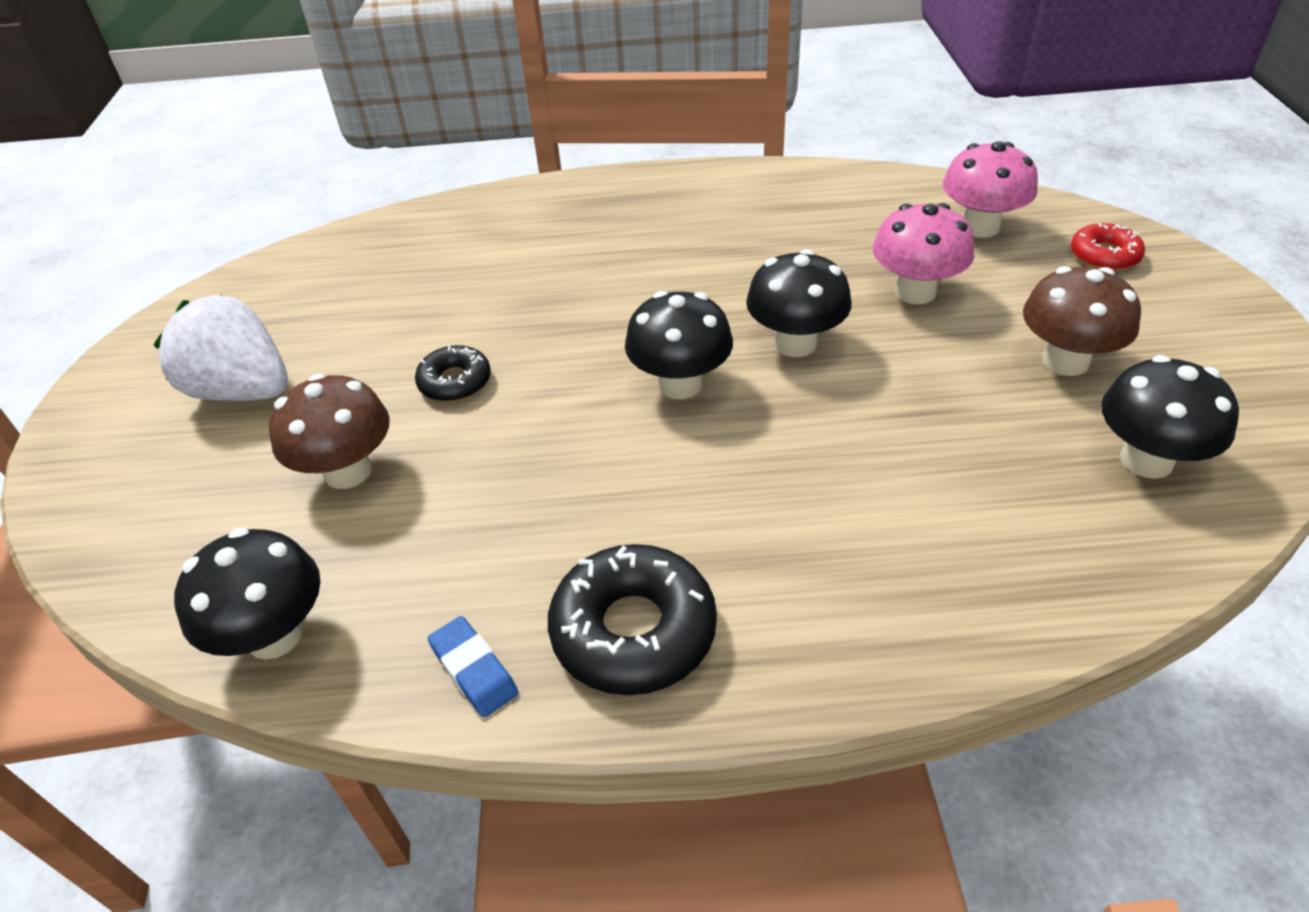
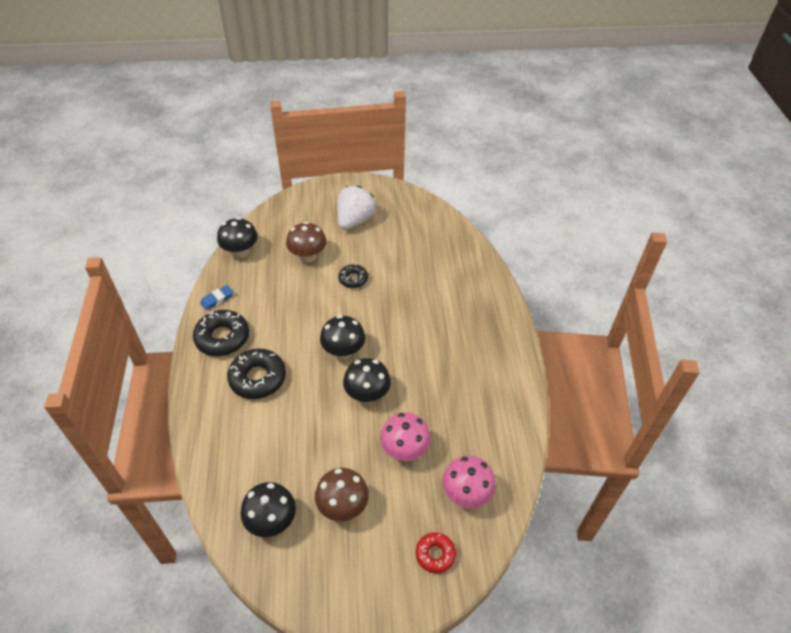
camera: 85 degrees right, 5 degrees up
(772, 530) = (258, 378): none -> black donut

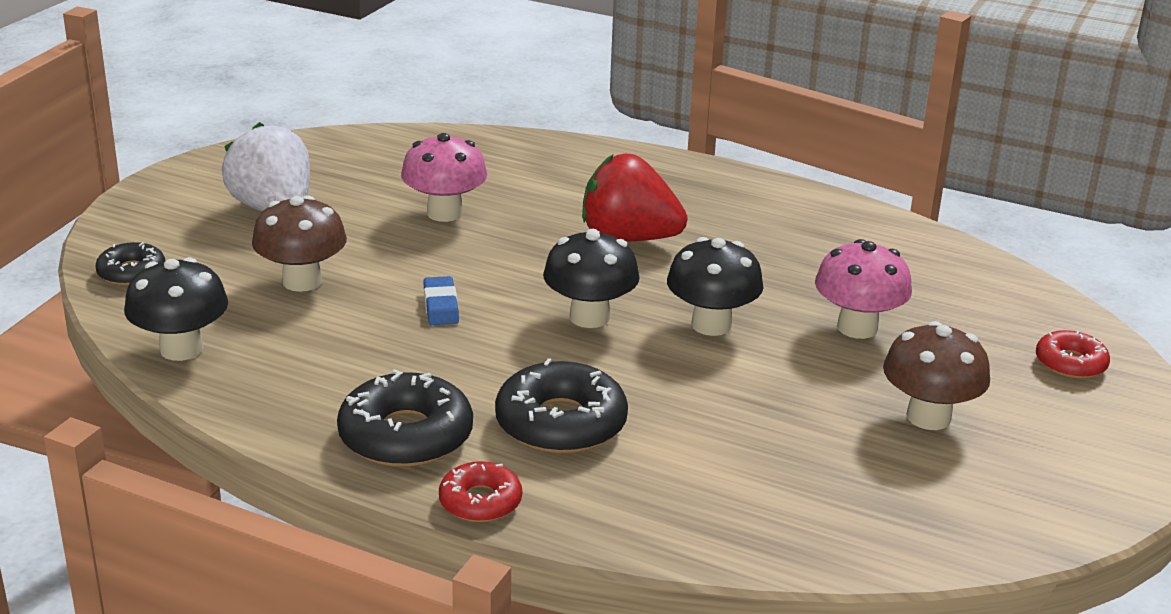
camera: 60 degrees left, 20 degrees down
(193, 378) = (480, 502): none -> red donut
(217, 299) = (285, 414): blue eraser -> blue eraser (441, 306)
(271, 521) = (910, 499): black mushroom -> none
(353, 279) = (424, 256): black donut -> black donut (131, 273)
(421, 334) = (628, 239): none -> red strawberry
(466, 494) = (979, 304): pink mushroom -> pink mushroom (444, 213)

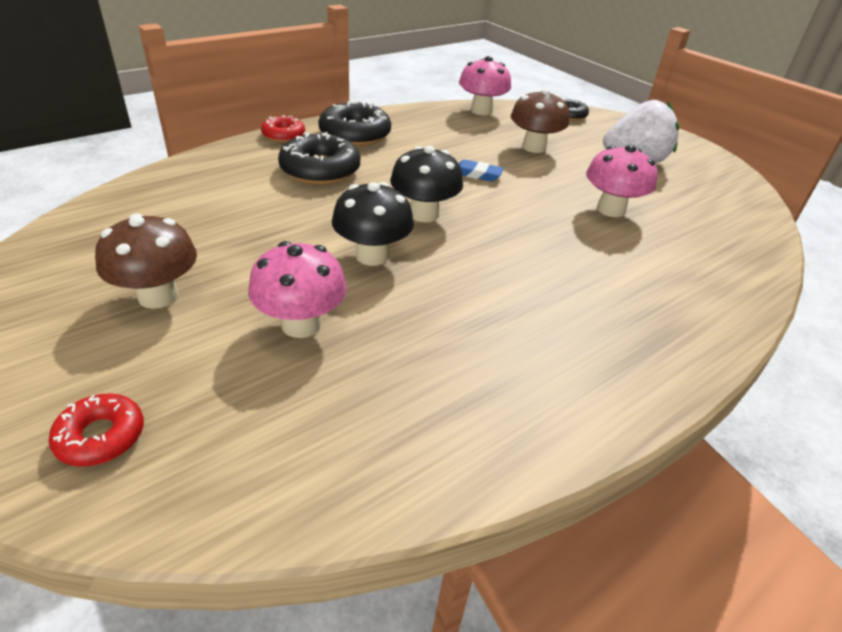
camera: 115 degrees right, 10 degrees up
(181, 349) = (481, 111): black mushroom -> pink mushroom
(628, 239) = (532, 270): red strawberry -> none

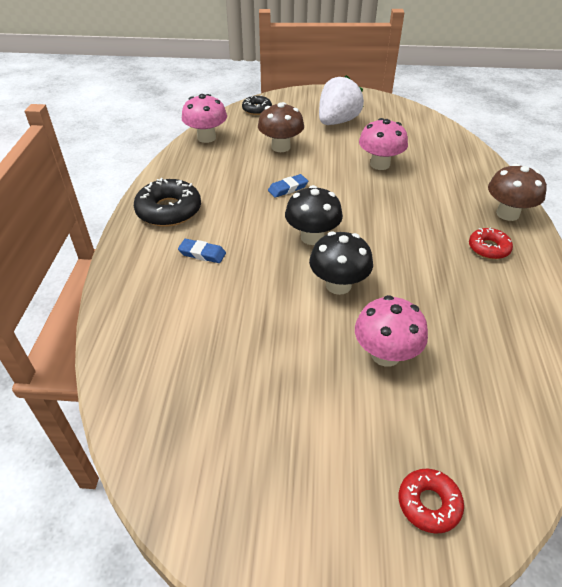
camera: 45 degrees left, 5 degrees up
(158, 296) = (292, 415): brown mushroom -> brown mushroom (507, 214)
(283, 135) = (124, 246): red donut -> red donut (488, 248)
(320, 170) = (202, 253): black donut -> blue eraser

